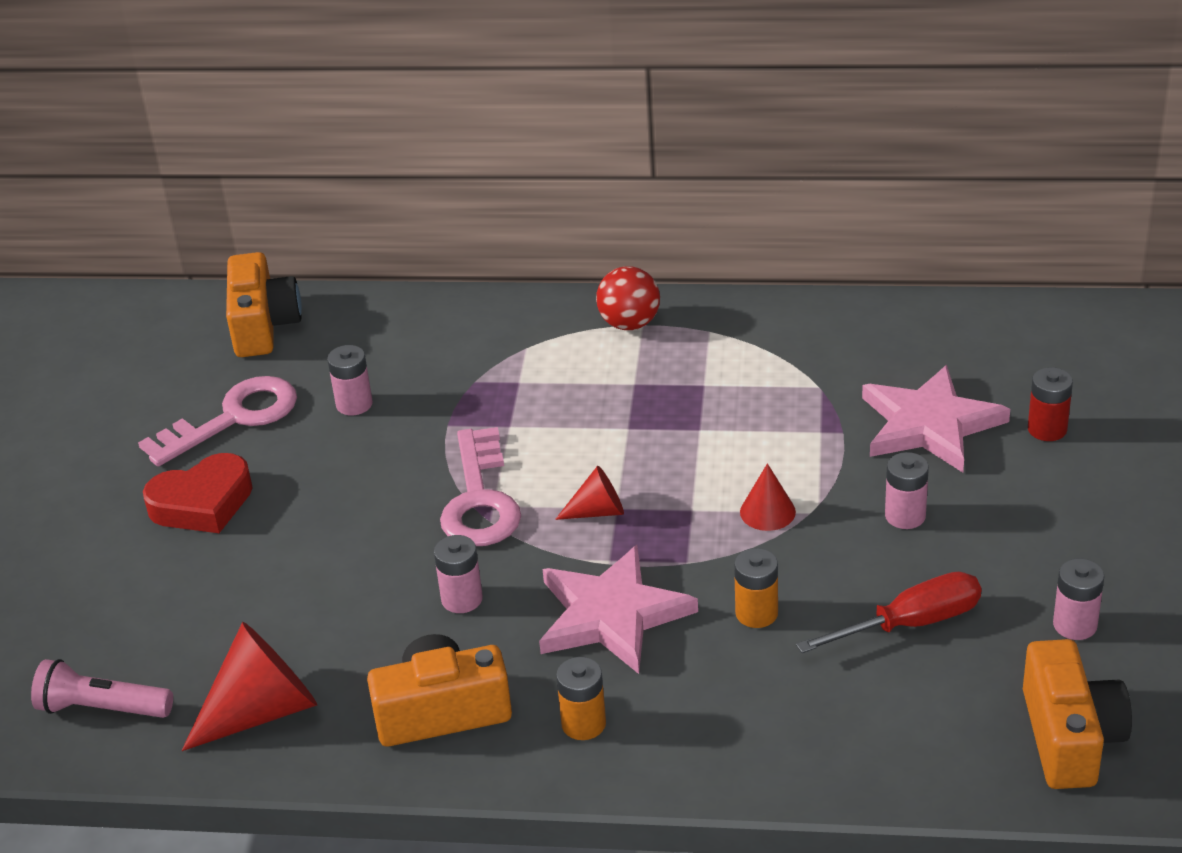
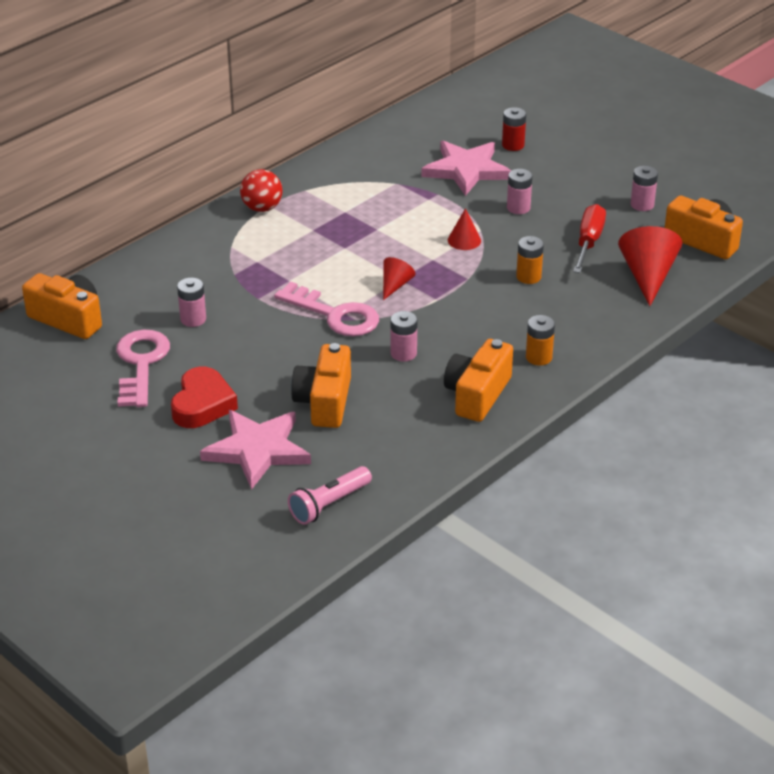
camera: 55 degrees left, 0 degrees up
(262, 711) = (403, 450): red cone -> red cone (647, 276)
(298, 591) = (324, 402): none -> orange camera
(612, 615) = (475, 316): pink star -> pink star (257, 450)

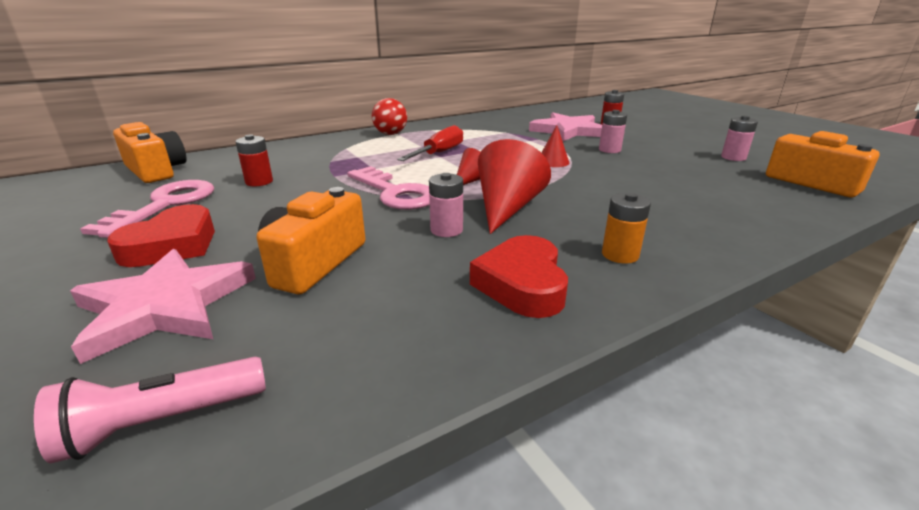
camera: 15 degrees right, 10 degrees down
(193, 319) = (259, 182): pink battery -> red battery
(477, 394) = (522, 284): orange camera -> red heart
(528, 277) = (614, 188): orange battery -> none
(588, 242) = (681, 173): red screwdriver -> red screwdriver (439, 153)
(647, 276) = (756, 201): red cone -> red cone (506, 208)

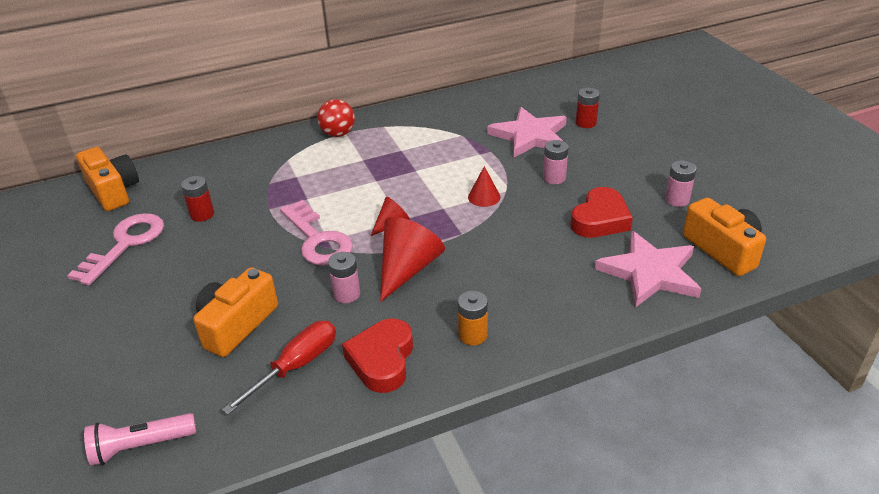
camera: 10 degrees right, 10 degrees up
(165, 306) = (135, 359): pink star -> pink star (650, 273)
(172, 245) = (135, 296): red heart -> red heart (600, 219)
(439, 153) = (377, 174): red screwdriver -> red screwdriver (296, 366)

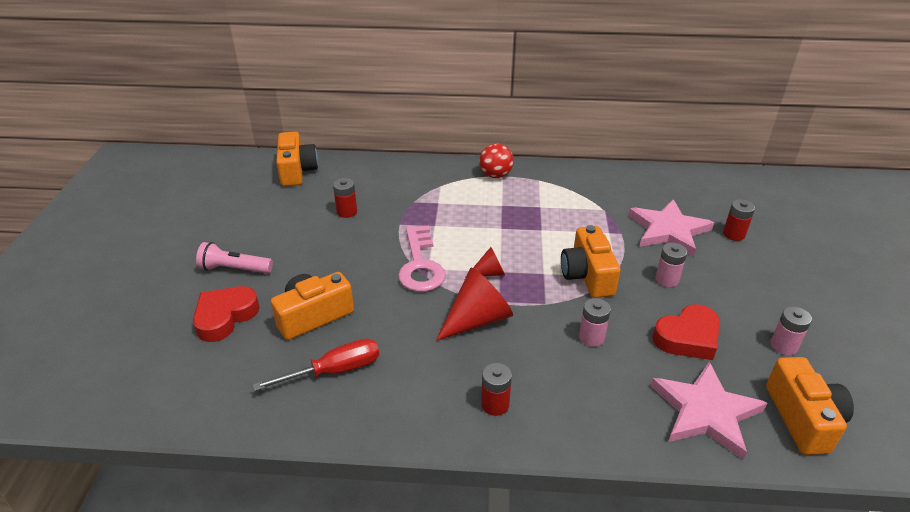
camera: 25 degrees right, 0 degrees up
(125, 244) = (278, 218): pink key -> none
(141, 446) = (186, 389): pink flashlight -> pink flashlight (234, 269)
(346, 294) = (413, 323): pink battery -> pink battery (591, 337)
(382, 360) = (404, 395): red heart -> red heart (225, 317)
(473, 335) = (495, 404): orange battery -> red battery
(484, 197) = (587, 275): red cone -> orange camera

